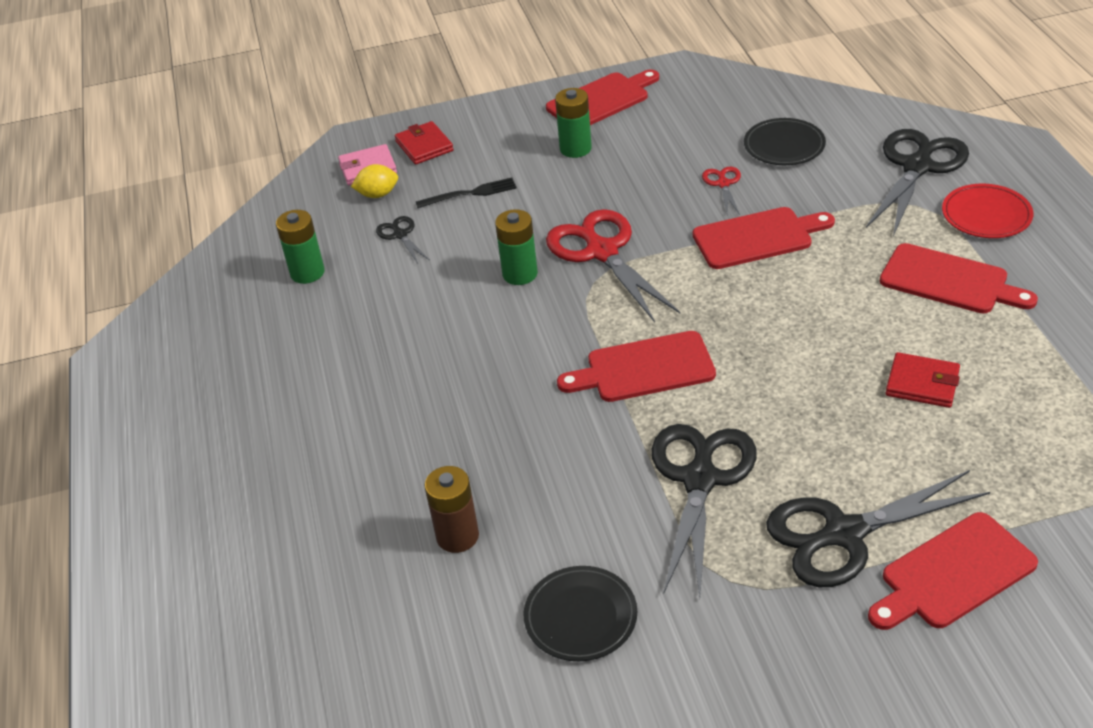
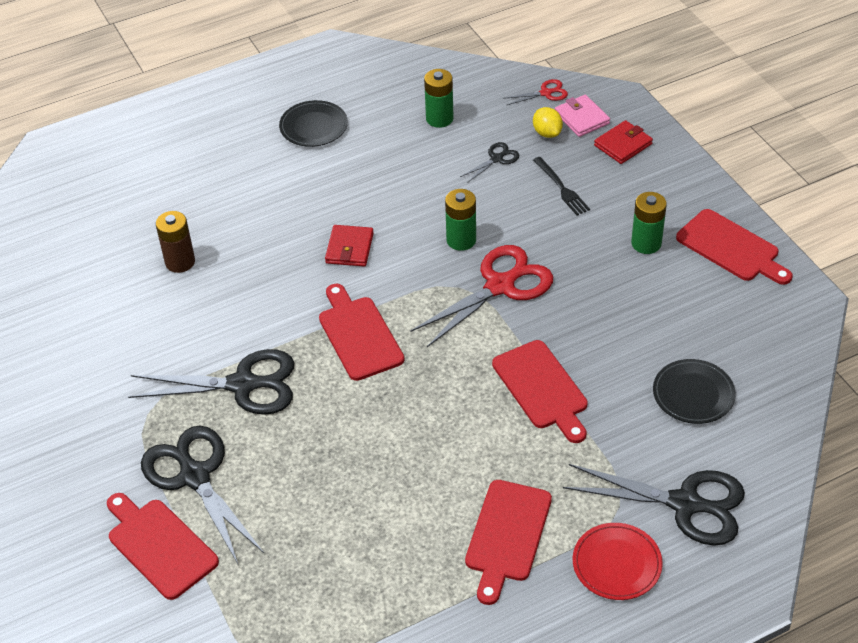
camera: 75 degrees right, 5 degrees up
(580, 616) = (114, 338): black plate -> black plate (313, 126)
(723, 184) = (618, 355): red scissors -> red scissors (545, 93)
(922, 383) = (365, 519): red wallet -> red wallet (349, 248)

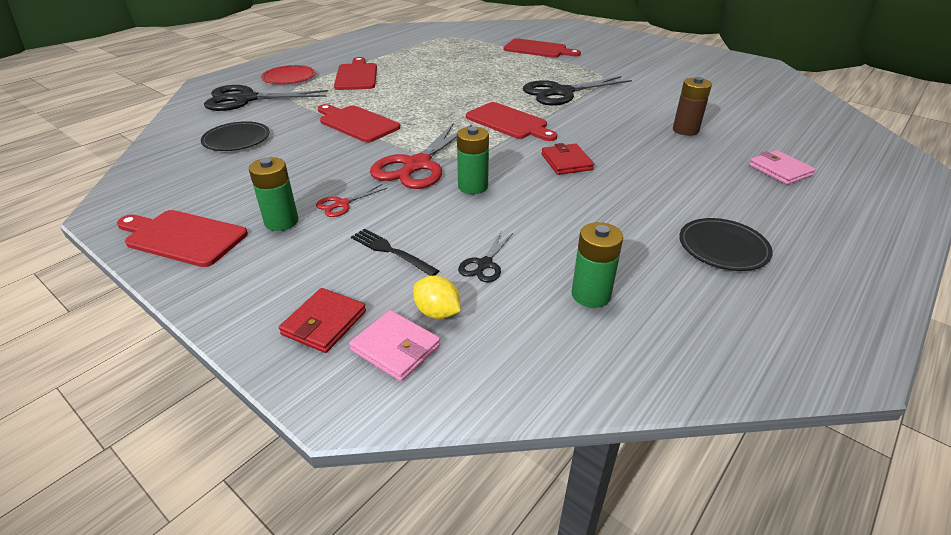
camera: 155 degrees right, 10 degrees down
(167, 182) = (780, 170): none -> pink wallet
(195, 476) = (547, 65): black scissors -> none
(545, 93) = (468, 377): red scissors -> red scissors (342, 204)

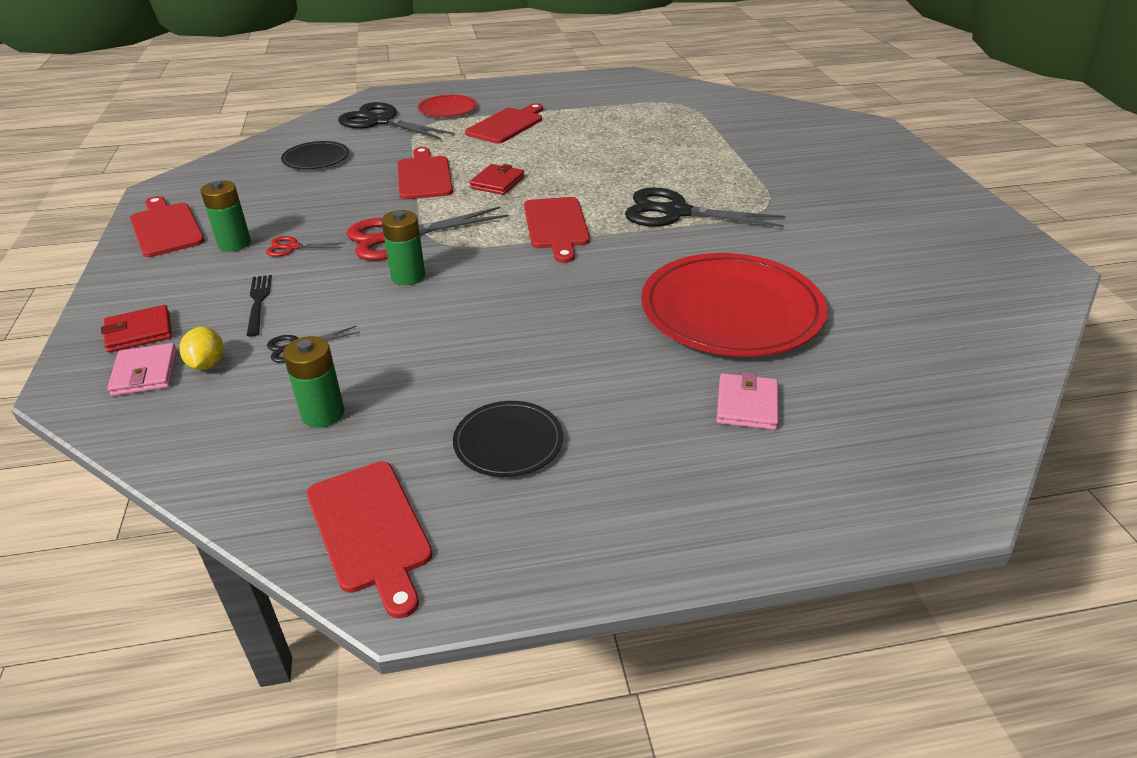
camera: 40 degrees right, 0 degrees up
(538, 49) = (754, 149): red cutting board -> red cutting board (371, 530)
(566, 162) = (531, 290): red wallet -> red wallet (497, 182)
(685, 130) = (731, 311): brown battery -> red plate

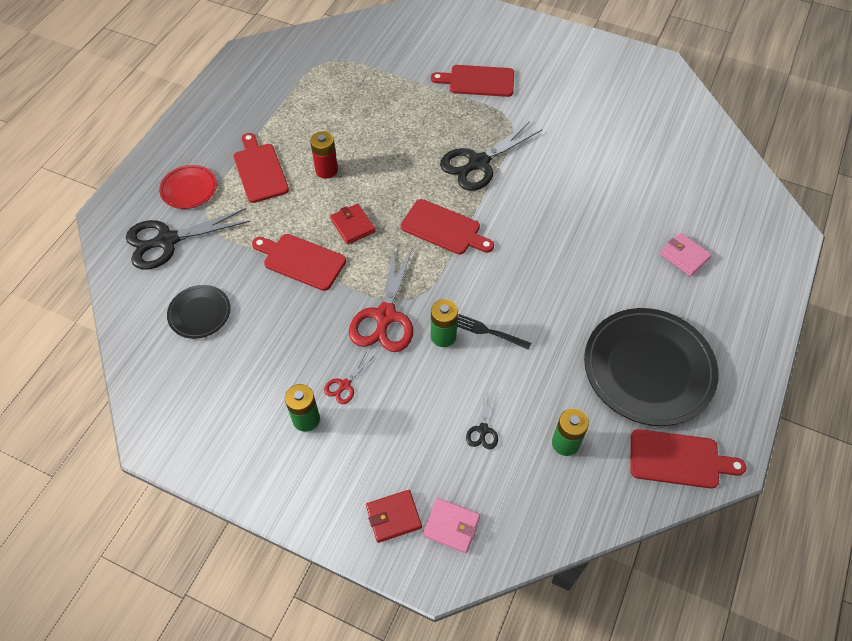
camera: 55 degrees left, 20 degrees up
(139, 332) = (393, 517): red wallet -> red wallet turned 60 degrees clockwise
(166, 228) = (236, 457): red cutting board -> red cutting board (478, 81)
(207, 364) = (466, 487): yellow lemon -> none
(258, 302) = (408, 432): black fork -> black fork (488, 331)
(508, 442) = (648, 368): black plate -> black plate, size x2.01
(549, 149) = (326, 170): none -> red battery
(731, 311) = (603, 209): red plate -> none

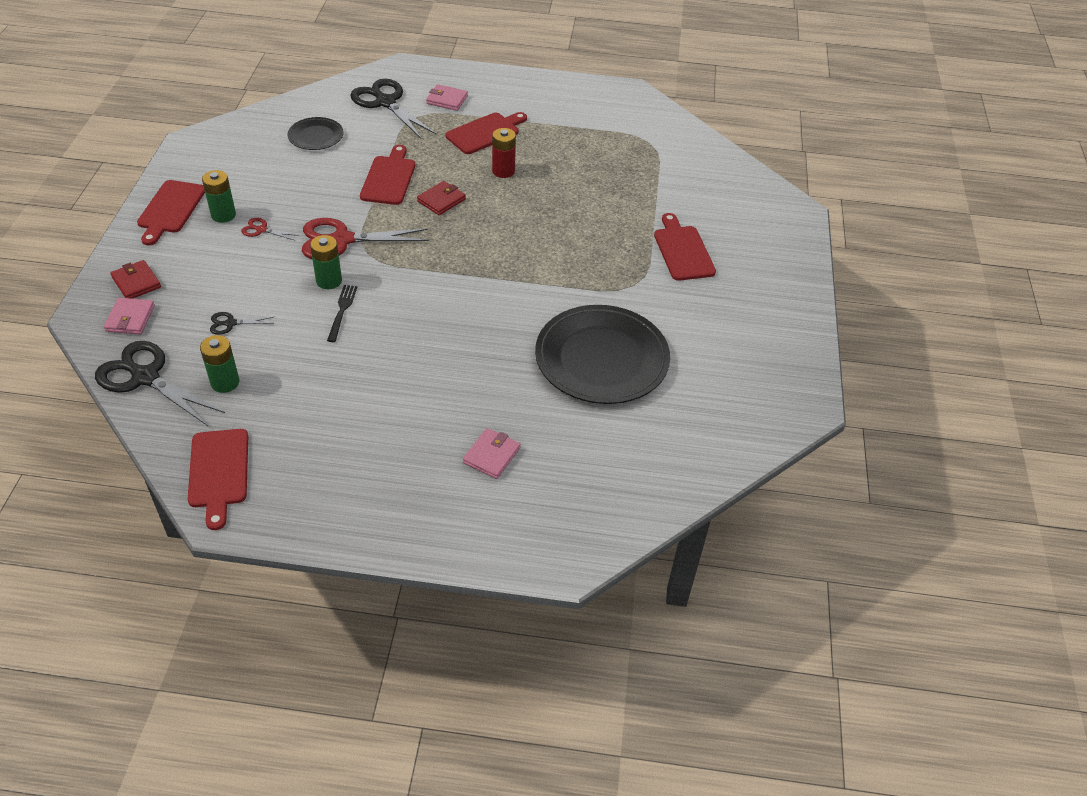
camera: 70 degrees right, 10 degrees down
(189, 189) = (447, 100): red plate -> pink wallet
(444, 228) = (460, 260): red cutting board -> red cutting board (170, 209)
(478, 163) = (560, 270): black scissors -> black scissors (145, 377)
(648, 368) = (326, 437): black plate -> black plate (601, 358)

